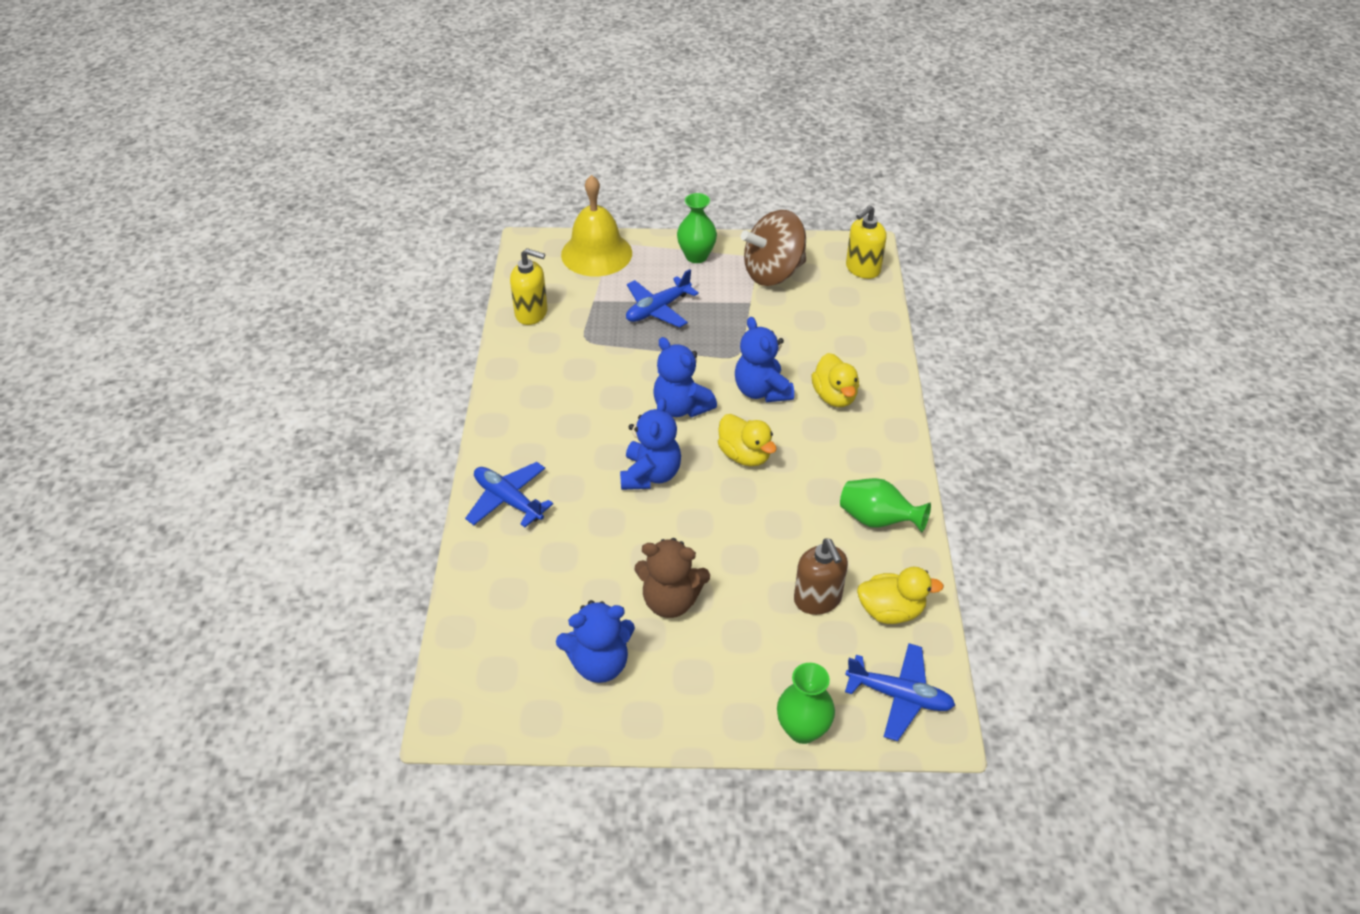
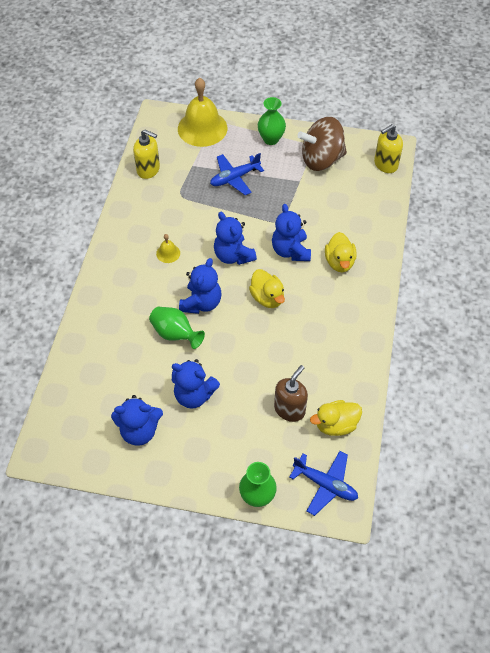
camera: 10 degrees right, 10 degrees up
(508, 500) = (105, 308): blue plane -> none
(585, 416) = (168, 253): none -> yellow bell
(670, 600) = (194, 395): brown teddy bear -> blue teddy bear
(817, 599) = (289, 409): brown soap dispenser -> brown soap dispenser turned 135 degrees counterclockwise
(877, 520) = (344, 358): green vase -> green vase (175, 334)
(891, 611) = (336, 425): yellow duck -> yellow duck turned 150 degrees clockwise

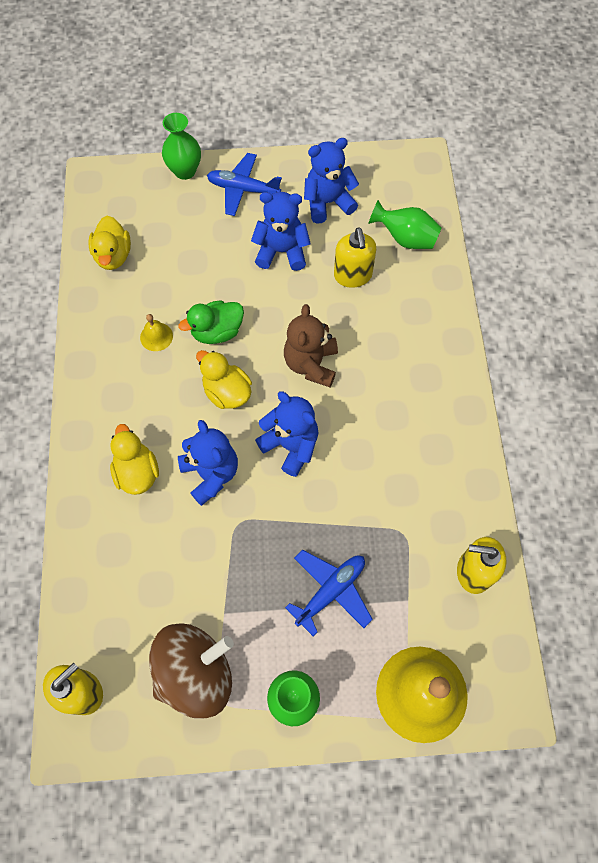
camera: 165 degrees right, 10 degrees up
(145, 361) = (353, 276): none -> yellow soap dispenser
(168, 253) = (382, 427): yellow bell -> yellow bell (156, 336)
(175, 334) = (329, 316): green vase -> green vase (405, 238)
(201, 303) = (311, 364): blue teddy bear -> brown teddy bear
(264, 342) = (217, 332): none -> green duck
(289, 409) = (169, 260): brown soap dispenser -> none
(325, 484) = (116, 196): blue plane -> blue plane (243, 189)
(336, 425) = (113, 256): yellow duck -> yellow duck turned 120 degrees clockwise

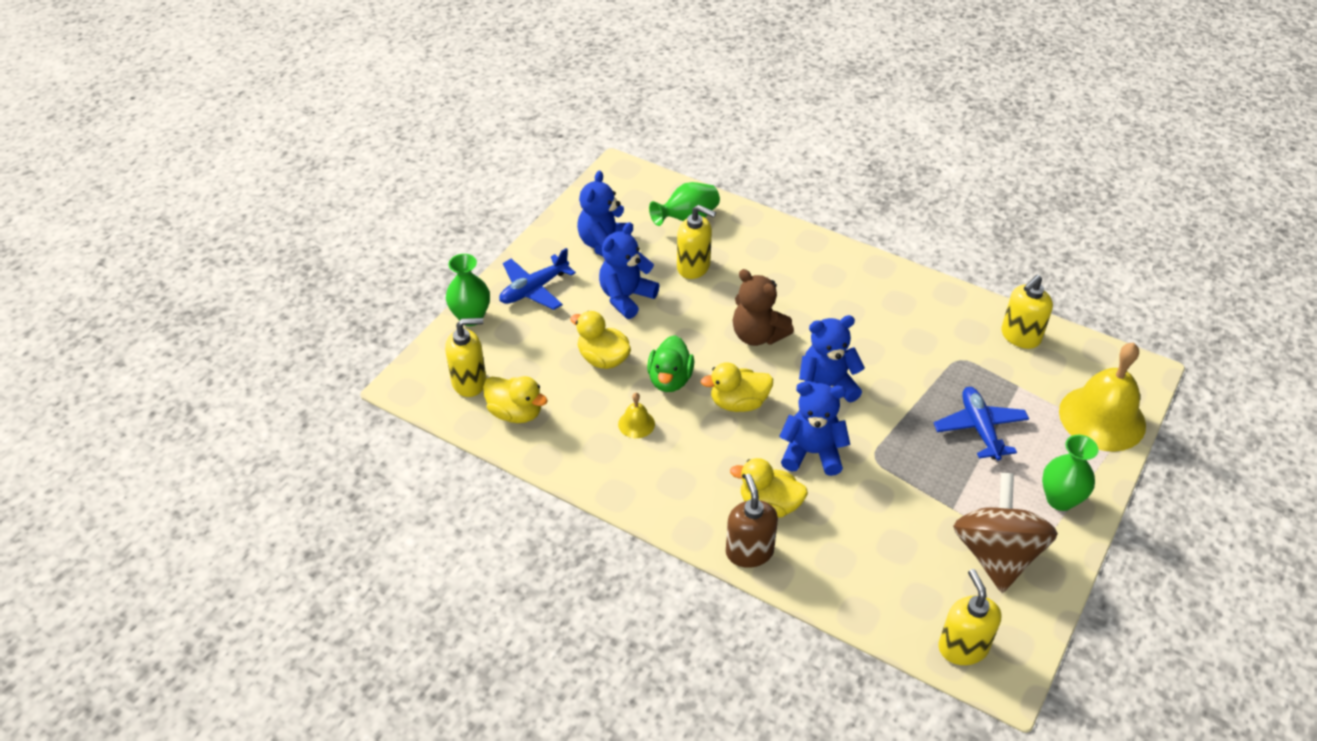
camera: 55 degrees left, 20 degrees down
(82, 484) = (749, 551): none -> brown soap dispenser
(122, 210) = (469, 382): none -> yellow soap dispenser
(205, 276) = (603, 359): none -> yellow duck

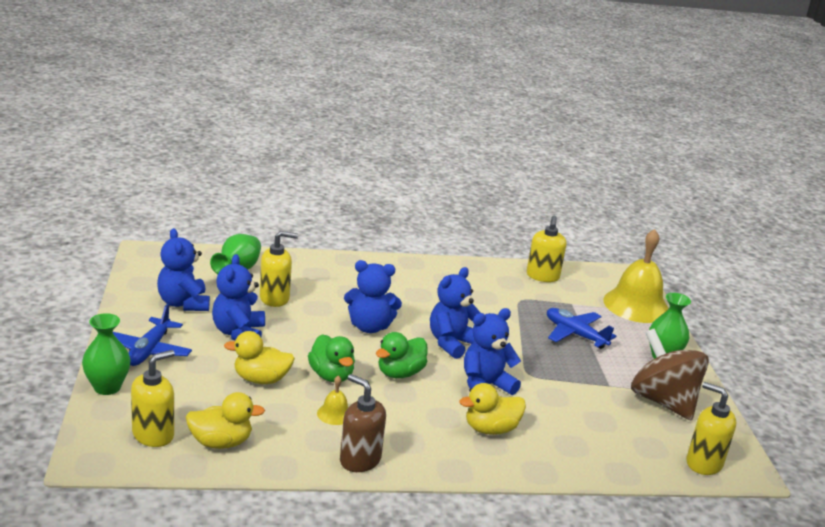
camera: 40 degrees left, 20 degrees down
(738, 403) = (400, 373): yellow duck -> green duck
(749, 551) = (509, 465): brown soap dispenser -> brown soap dispenser (360, 460)
(757, 335) = (369, 327): brown teddy bear -> blue teddy bear

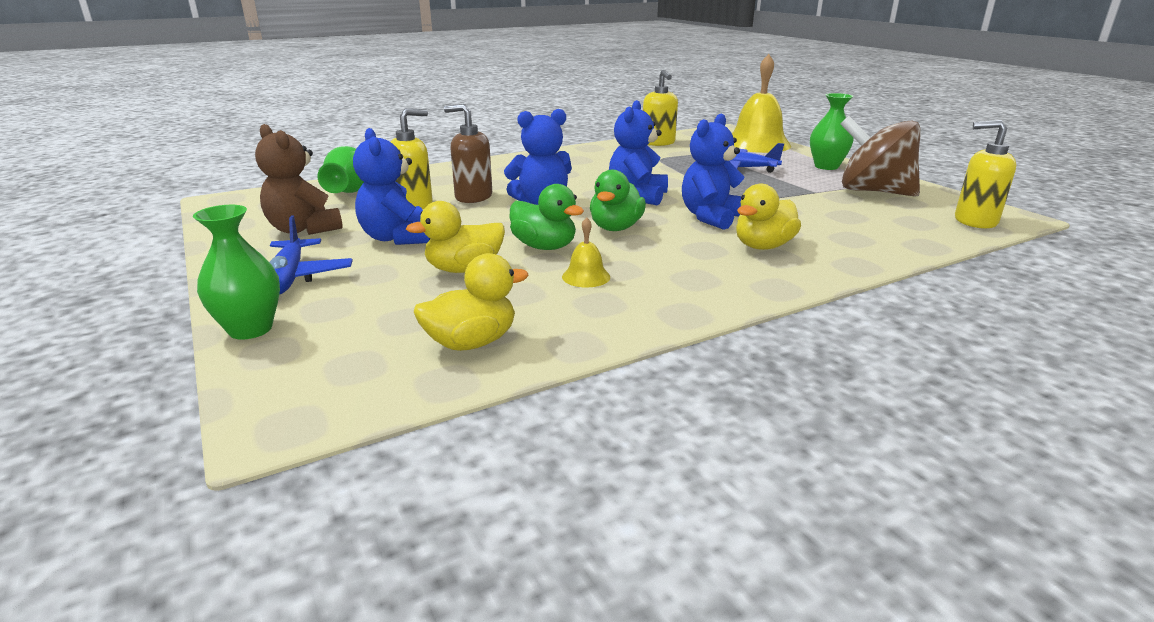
camera: 20 degrees left, 0 degrees up
(153, 435) = (364, 362): yellow soap dispenser -> none
(183, 303) = (304, 229): blue teddy bear -> brown teddy bear
(360, 460) = (665, 309): brown soap dispenser -> brown soap dispenser (473, 197)

